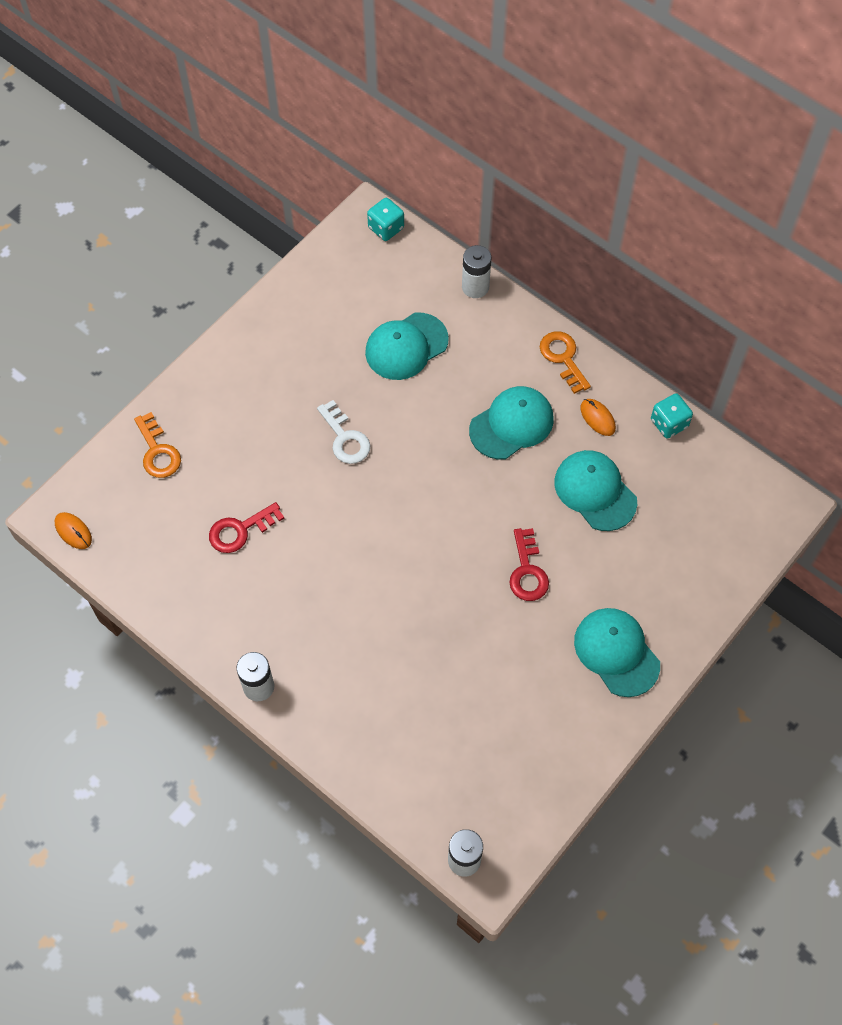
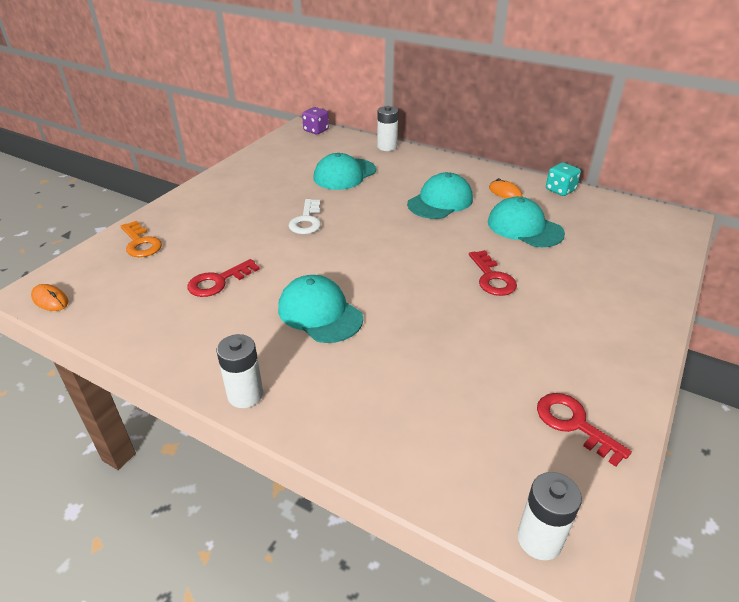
camera: 10 degrees left, 25 degrees down
(345, 438) = (306, 221): white key -> white key turned 45 degrees clockwise
(386, 228) = (316, 130): turquoise dice -> purple dice
(533, 766) = (573, 424): none -> red key
(563, 358) = (464, 169): orange key -> none
(616, 652) = (603, 321): turquoise cap -> turquoise cap (320, 313)

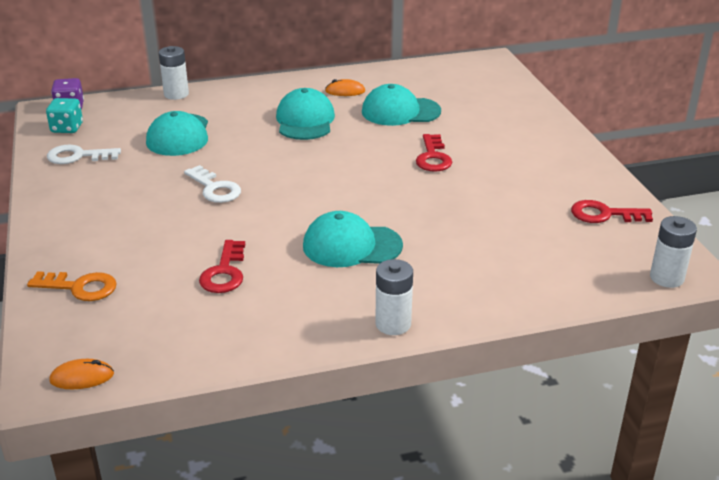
camera: 45 degrees left, 5 degrees down
(271, 162) = (77, 156): none -> white key
(492, 278) = (433, 157): red key -> red key turned 60 degrees clockwise
(560, 190) = (383, 72): turquoise dice -> turquoise dice (67, 128)

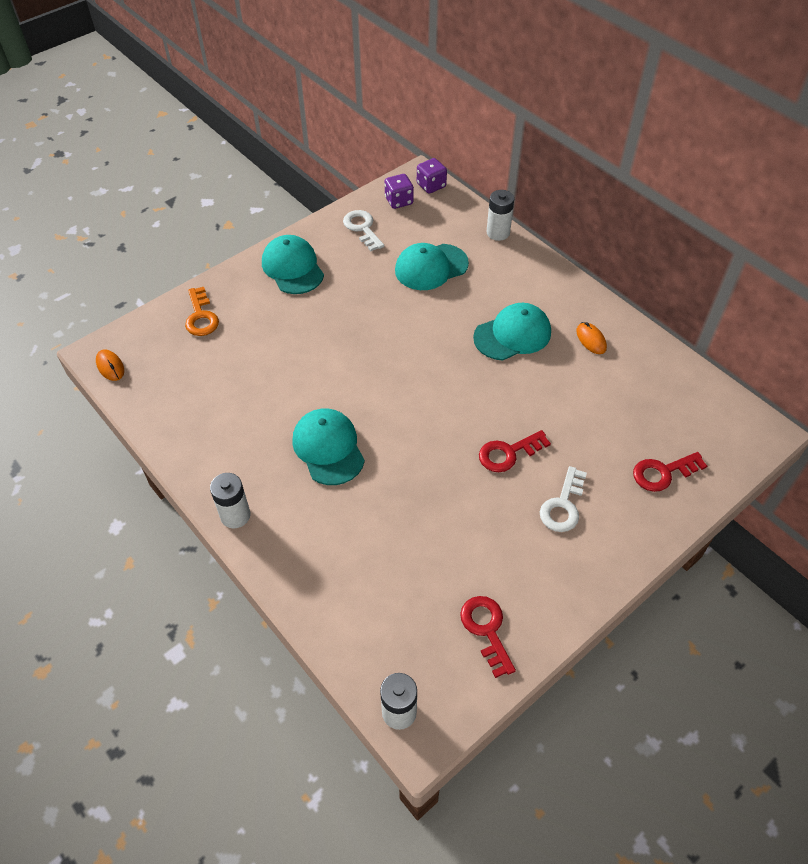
camera: 65 degrees right, 20 degrees up
(67, 128) = (399, 201): turquoise dice -> purple dice
(215, 188) = (363, 327): white key -> white key (563, 505)
(224, 272) = (254, 385): red key -> red key (663, 473)
(400, 111) = (581, 396): turquoise cap -> turquoise cap (292, 268)

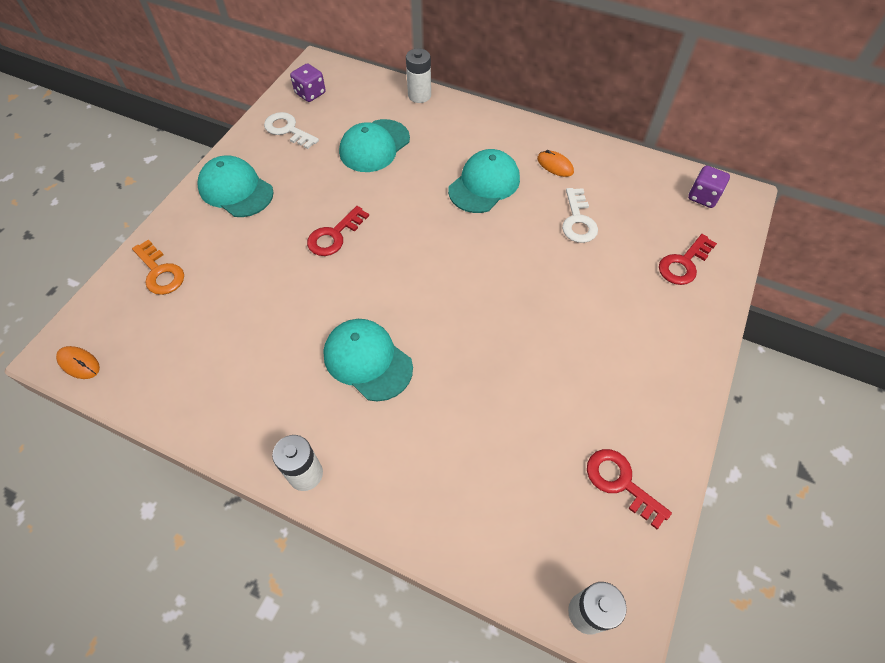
camera: 25 degrees left, 5 degrees up
(431, 185) = (334, 70): purple dice -> purple dice (703, 197)
(508, 453) = (542, 298): red key -> red key (334, 236)
(563, 505) = (618, 328): white key -> white key (578, 221)

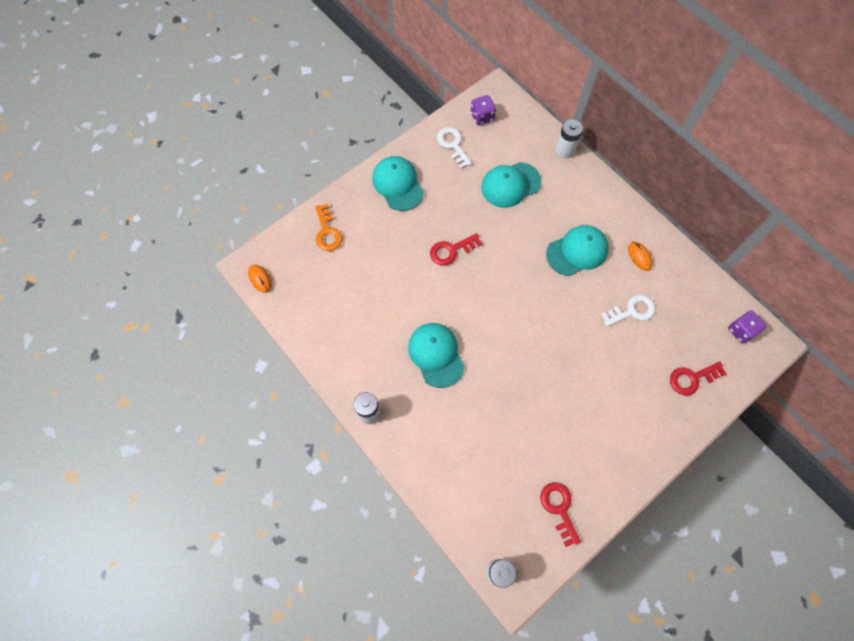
camera: 25 degrees right, 10 degrees up
(578, 221) = (632, 311): white key -> white key turned 135 degrees counterclockwise

